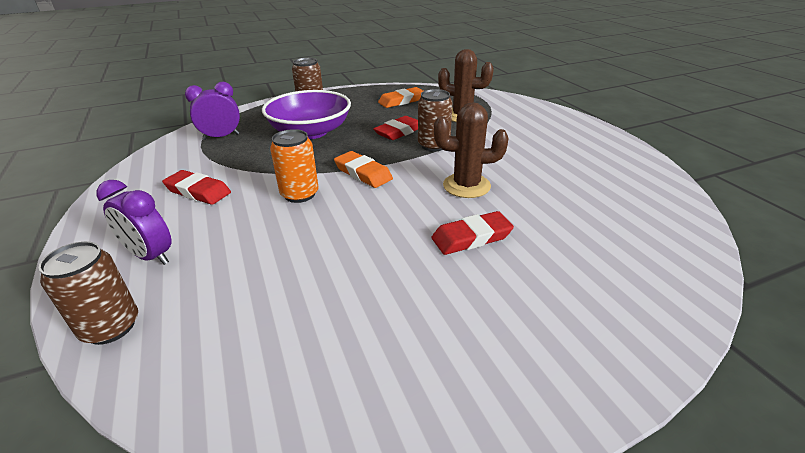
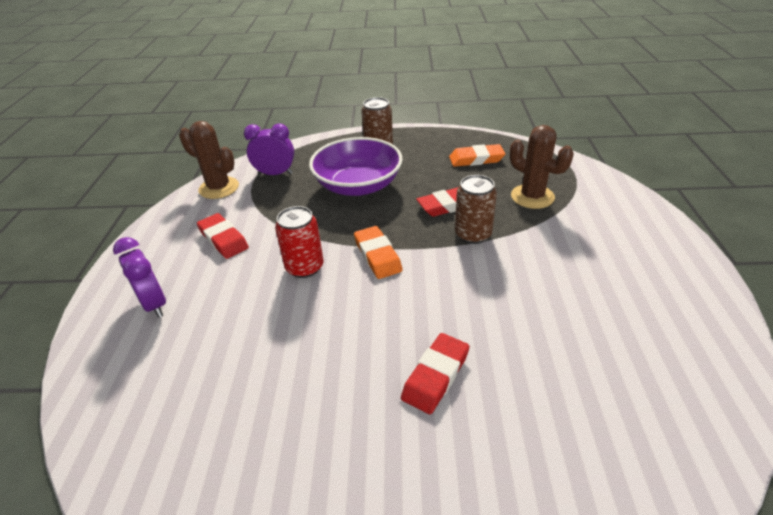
camera: 25 degrees right, 5 degrees up
(111, 327) = (95, 369): brown can -> none
(300, 194) = (304, 267): orange can -> red can
(466, 186) = (473, 303): brown cactus -> brown cactus (219, 188)
(471, 237) = (435, 376): red eraser -> red eraser turned 60 degrees counterclockwise

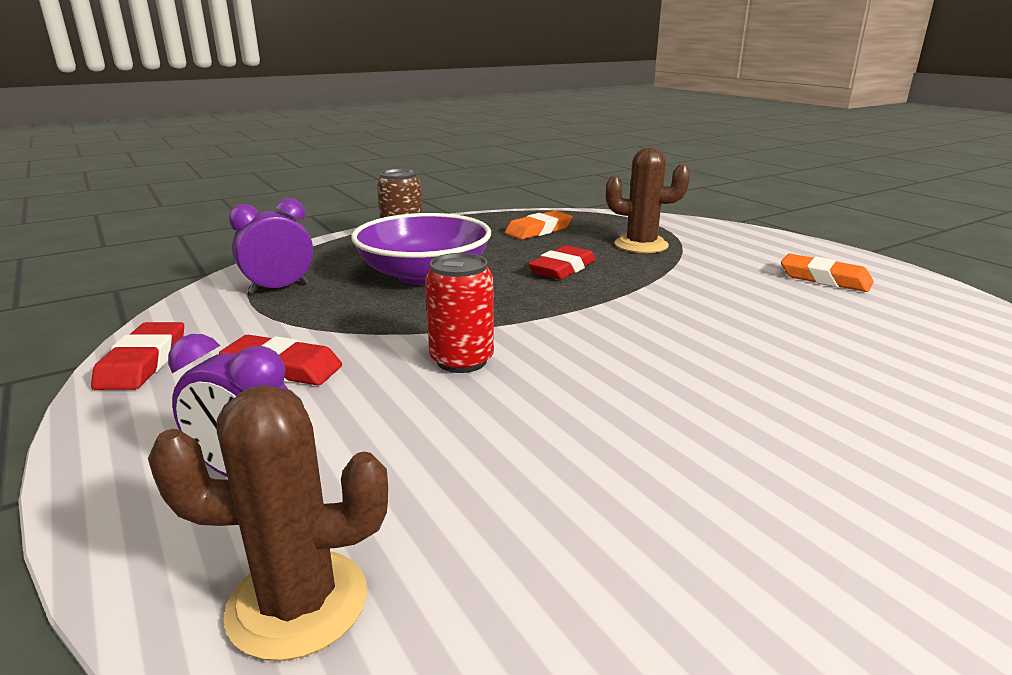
camera: 35 degrees left, 15 degrees down
(219, 188) = (195, 320): brown cactus -> brown cactus (298, 603)
(377, 255) = (545, 325): orange eraser -> orange eraser (825, 279)
(435, 376) = (776, 401): red eraser -> red eraser (143, 362)
(473, 234) = (627, 283): brown can -> none

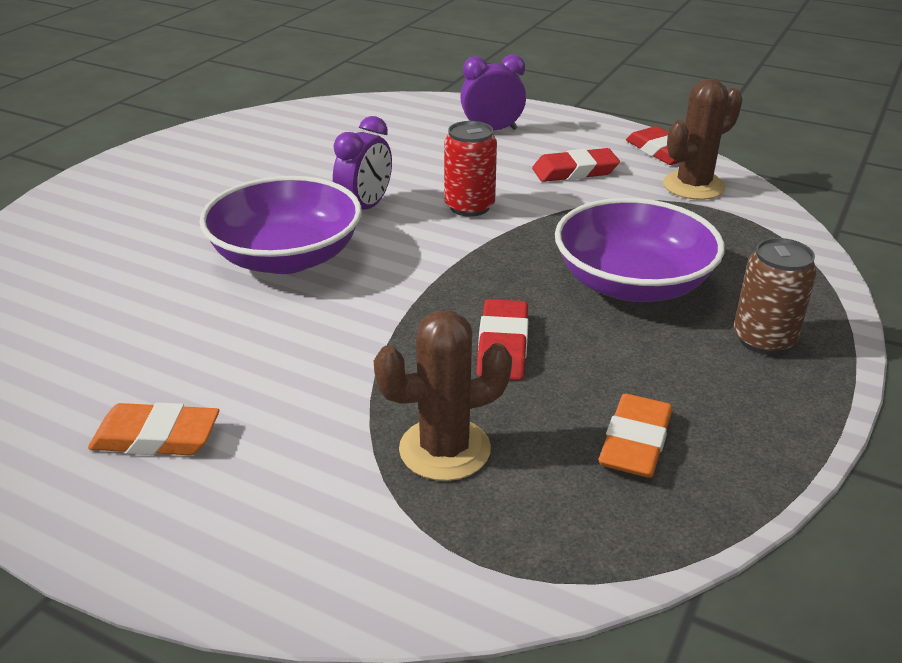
camera: 150 degrees right, 10 degrees up
(279, 288) = (722, 225): purple clock -> purple clock (365, 208)
(298, 603) = (411, 112): brown cactus -> brown cactus (693, 186)
(708, 361) = (286, 257): none -> purple bowl

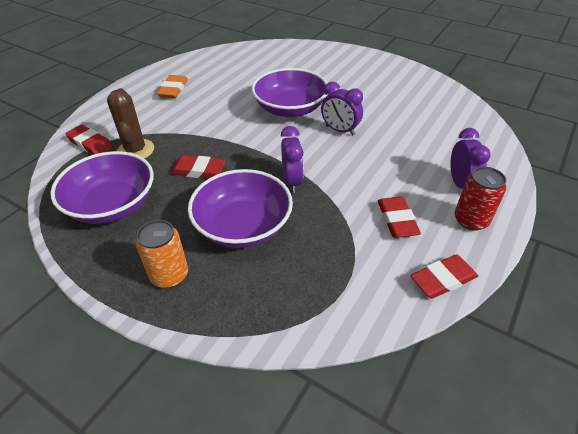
camera: 95 degrees right, 10 degrees up
(422, 543) = (91, 144): none -> red eraser
(469, 206) = (341, 167): red can -> red can (471, 220)
(514, 247) = (292, 182): none -> purple clock
(635, 442) = (112, 205): orange eraser -> purple bowl
(693, 186) = (378, 287): brown cactus -> none
(764, 340) = (169, 275): brown can -> orange can

